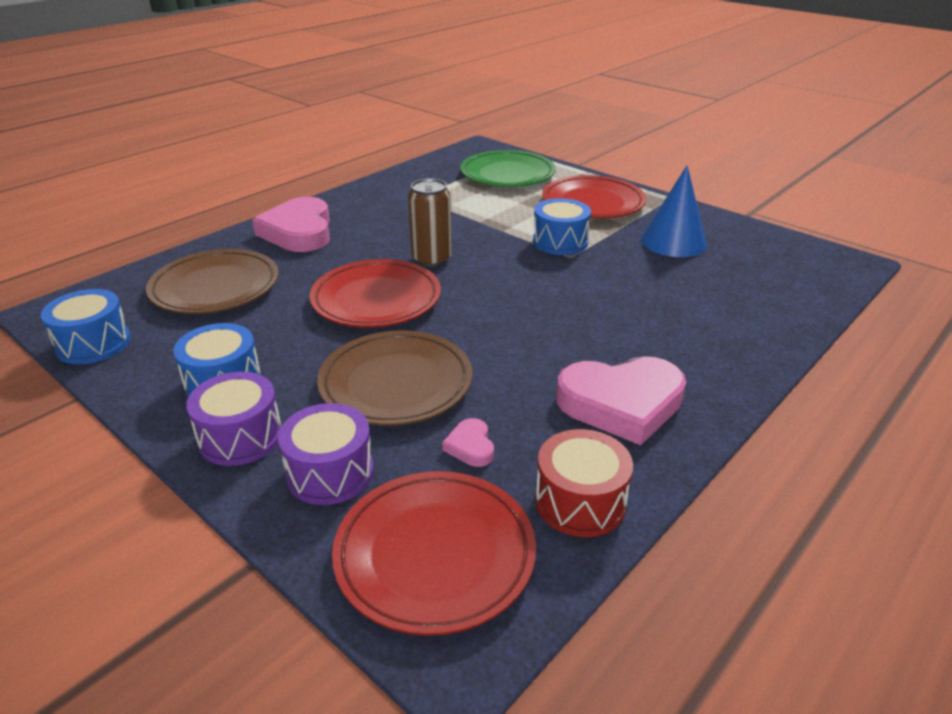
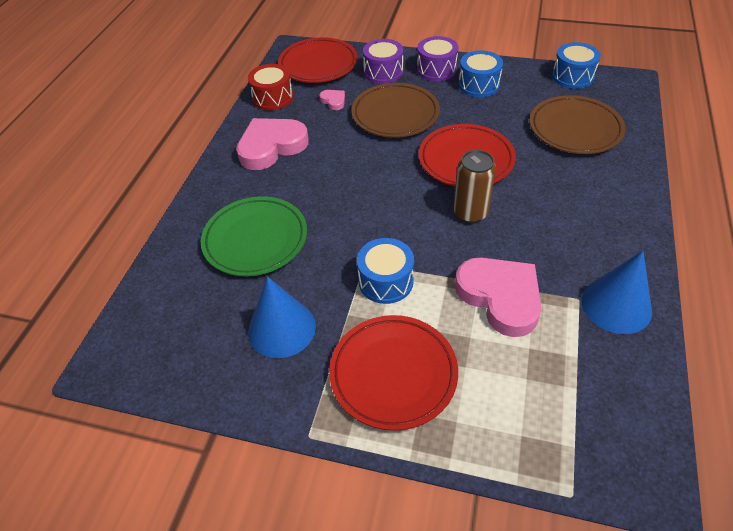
camera: 155 degrees right, 15 degrees up
(299, 232) = (607, 200): pink heart -> pink heart (500, 297)
(396, 189) = (616, 305): none -> blue cone
(507, 174) = (535, 403): green plate -> green plate (255, 240)

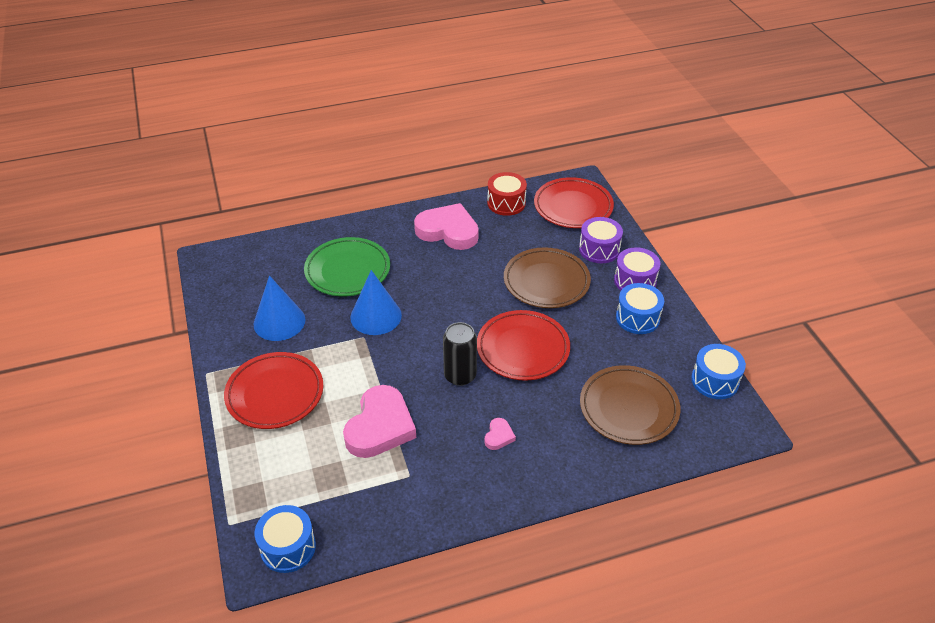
camera: 55 degrees right, 5 degrees down
(333, 101) = (532, 238): pink heart -> pink heart (499, 436)
(386, 281) = (354, 355): blue drum -> blue drum (288, 547)
(470, 212) = (460, 375): brown can -> black can
(616, 305) = (418, 502): blue cone -> blue cone (376, 316)

